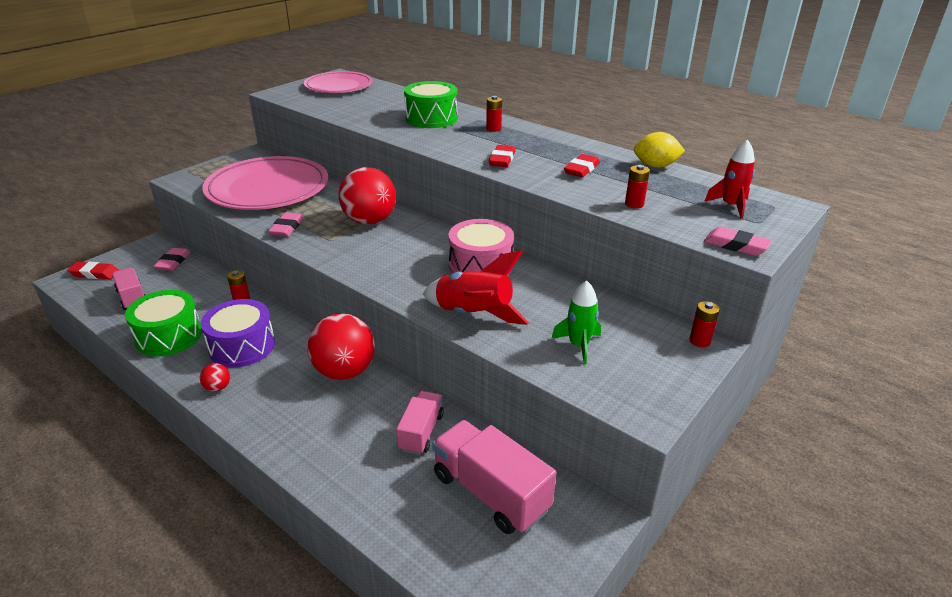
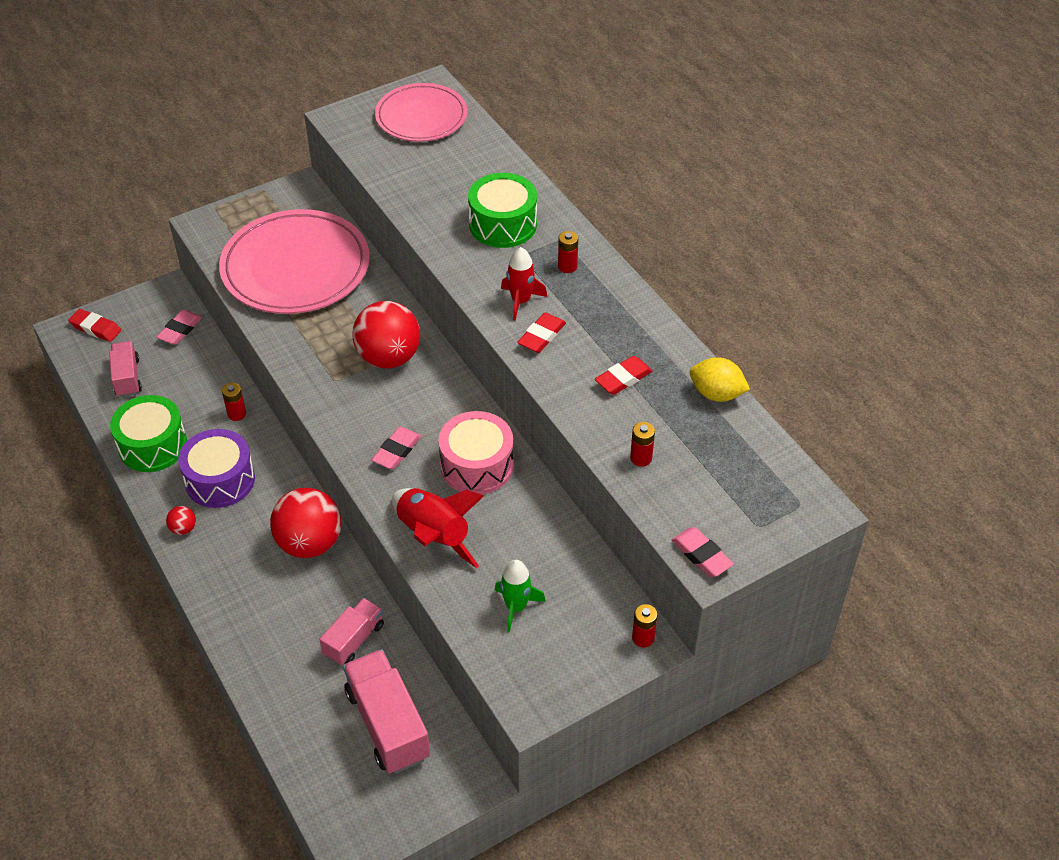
camera: 20 degrees right, 15 degrees up
(287, 228) = (295, 347): pink eraser -> pink eraser (397, 451)
(730, 206) = (749, 490): red rocket -> red rocket (521, 301)

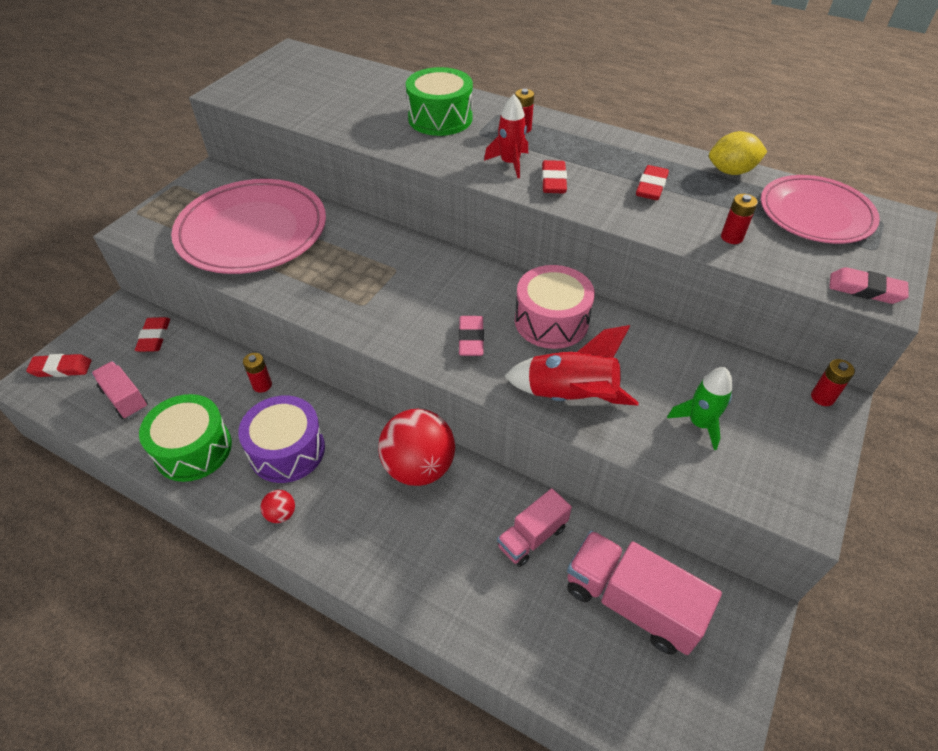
camera: 30 degrees left, 0 degrees up
(180, 330) = (154, 337): pink eraser -> red eraser
(354, 640) = (532, 537): pink truck -> pink truck turned 135 degrees counterclockwise
(388, 357) = (397, 268): red ball -> none
(421, 117) = (301, 72): pink plate -> pink plate (815, 214)

